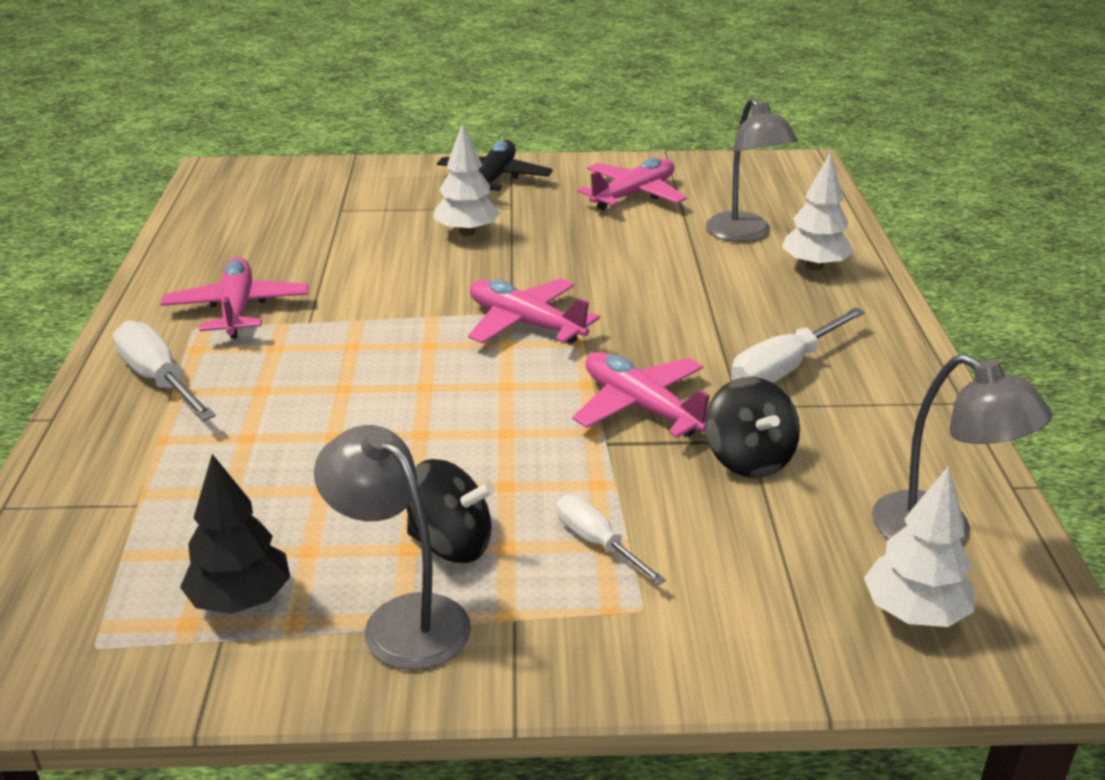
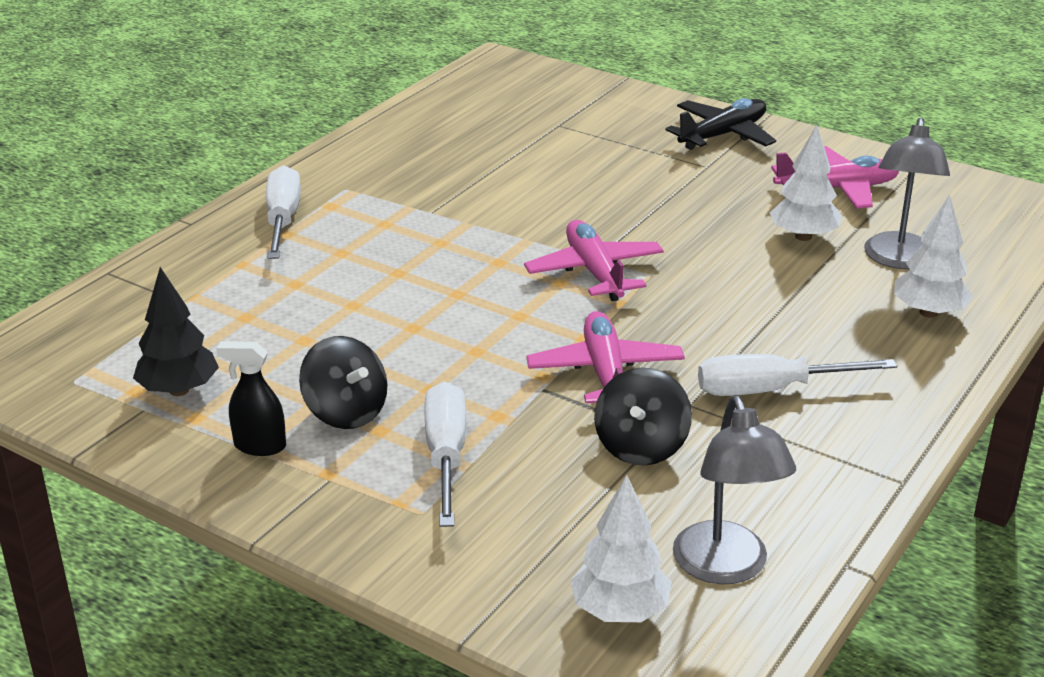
camera: 35 degrees right, 0 degrees up
(237, 309) = (390, 184): pink plane -> none
(401, 619) = (259, 446): grey lamp -> black spray bottle
(467, 232) = (640, 177): white tree -> white tree (803, 236)
(597, 543) = (446, 455): white screwdriver -> white screwdriver, size x1.58

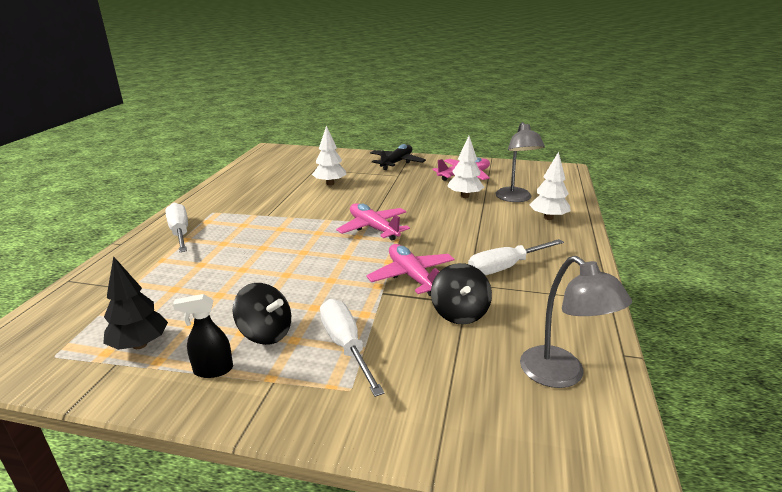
camera: 20 degrees left, 5 degrees down
(619, 611) = (522, 424): white tree -> white tree (330, 183)

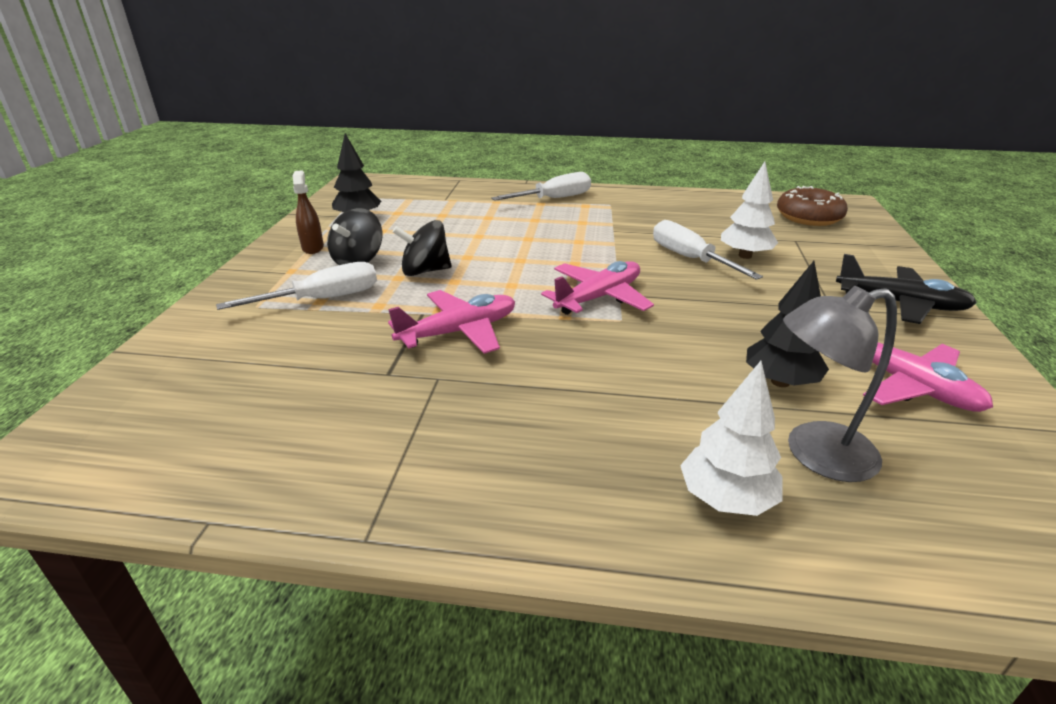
camera: 85 degrees right, 5 degrees up
(213, 370) = (313, 248): black spray bottle -> brown spray bottle
(283, 161) = (808, 217): none -> brown donut
(460, 313) = (364, 368): black spinning top -> black spinning top (425, 271)
(464, 196) = (780, 382): white tree -> black tree
(505, 267) = (486, 416): white screwdriver -> white screwdriver (689, 258)
(562, 375) = (199, 446): grey lamp -> none

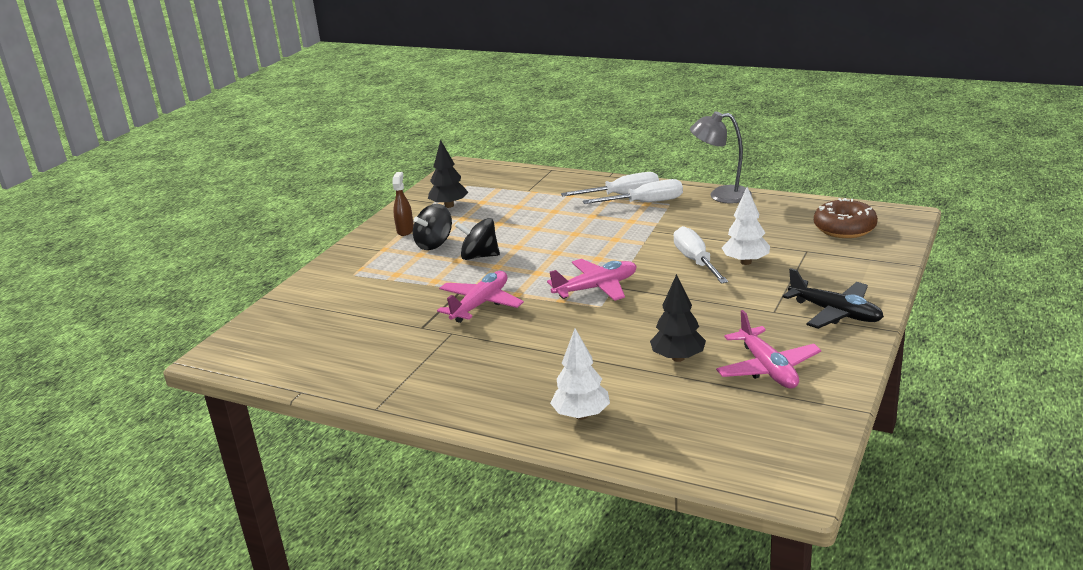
camera: 20 degrees right, 5 degrees down
(323, 299) = (399, 273): white screwdriver -> white screwdriver (646, 203)
(459, 332) = (480, 304): pink plane -> pink plane turned 45 degrees counterclockwise
(815, 454) = (658, 400): grey lamp -> grey lamp (721, 195)

